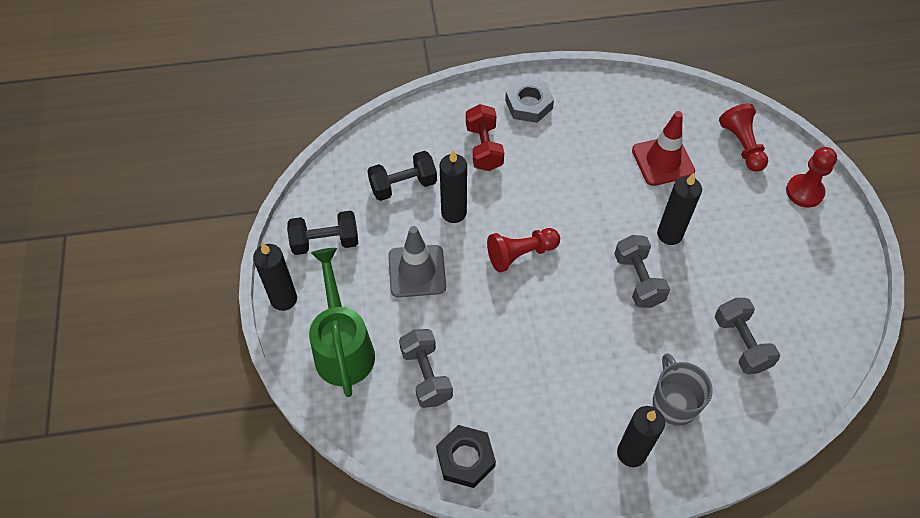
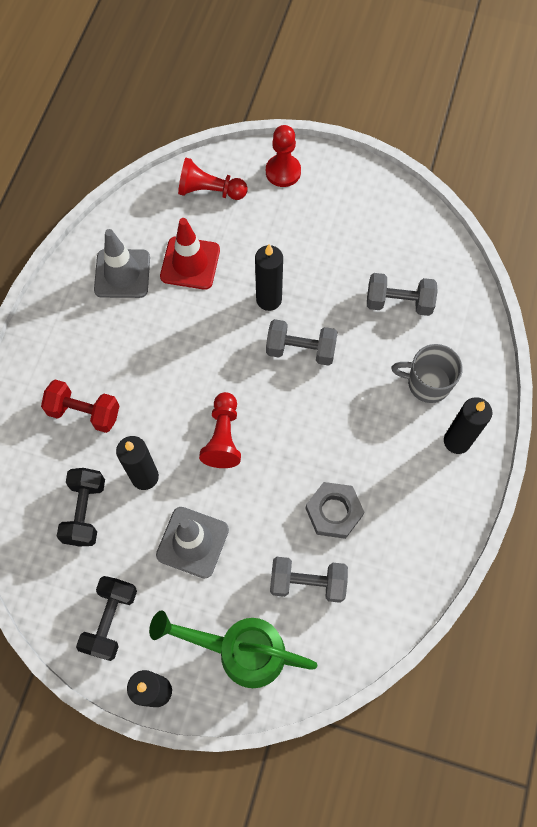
camera: 65 degrees left, 10 degrees up
(465, 458) = (404, 583): black nut -> none
(528, 104) = (57, 345): grey nut -> grey nut (334, 512)
(619, 118) = (122, 274): none -> grey traffic cone

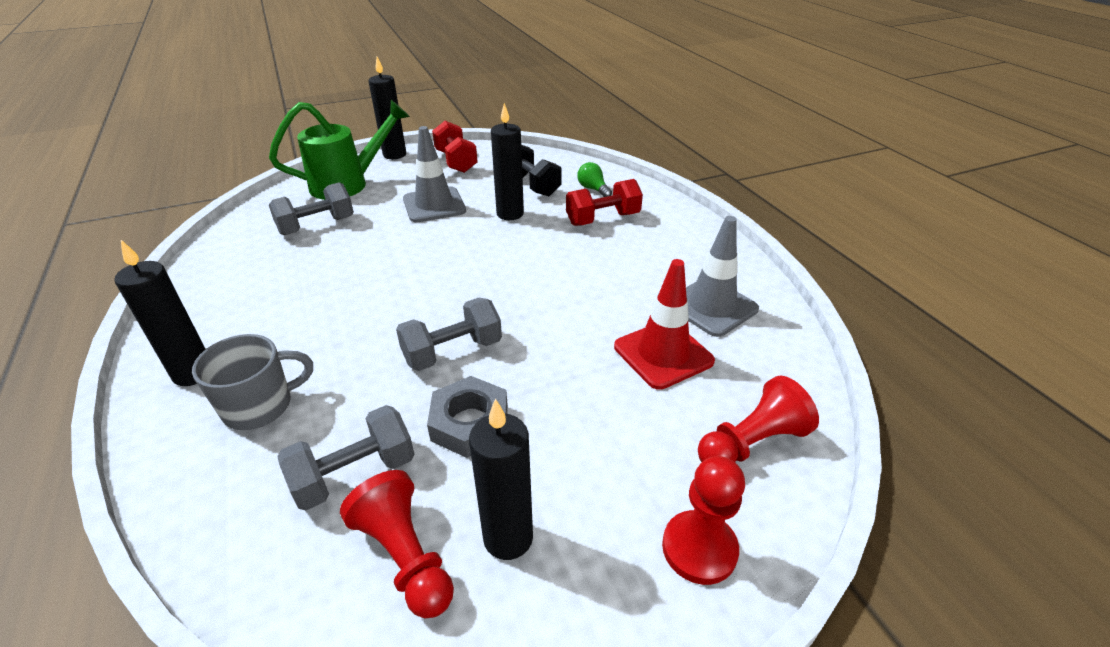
camera: 140 degrees right, 30 degrees down
(44, 462) = (593, 189): none -> green light bulb
(111, 620) = (456, 161): black dumbbell -> red dumbbell
(223, 436) = (469, 259): red pawn -> red pawn (405, 556)
(269, 299) = (536, 374): black candle -> black candle (508, 538)
(334, 512) = (319, 266): grey nut -> grey nut (470, 423)

